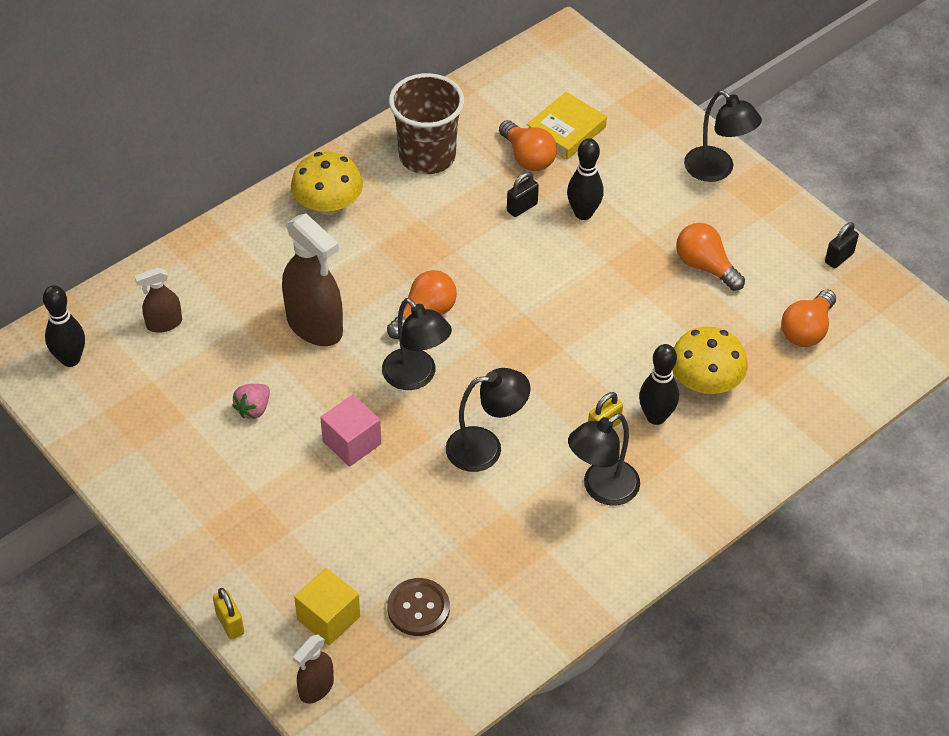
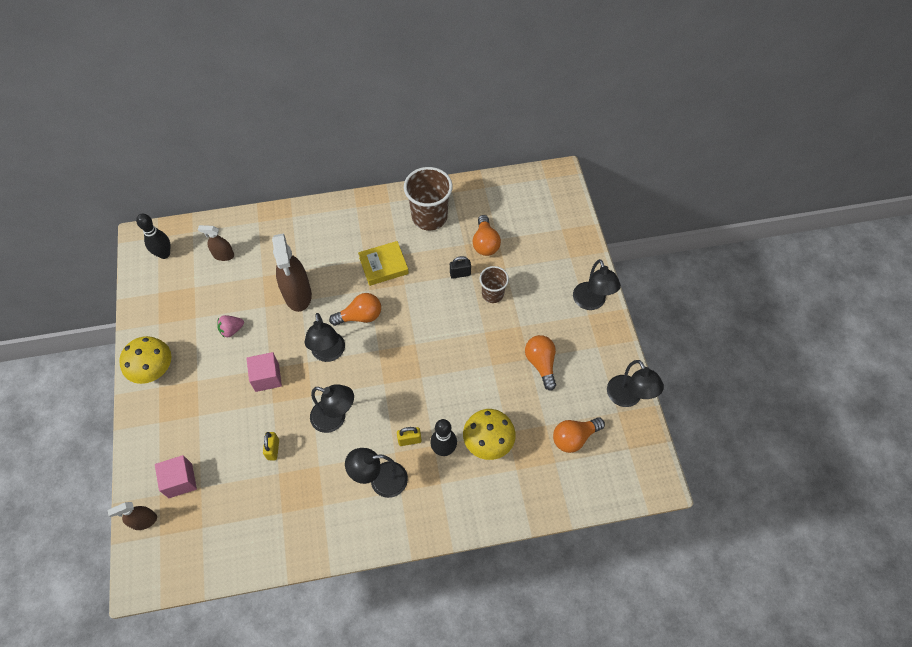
camera: 30 degrees right, 10 degrees up
(230, 623) = (130, 455): yellow padlock -> yellow padlock (273, 449)
(328, 205) = (355, 223): yellow mushroom -> yellow mushroom (153, 369)
(328, 618) = (180, 481): yellow cube -> pink cube
(418, 608) = (229, 501): brown button -> none
(566, 130) = (519, 235): yellow book -> yellow book (383, 265)
(583, 213) = (492, 294): black bowling pin -> brown cup
(839, 258) = (628, 398): black padlock -> black lamp

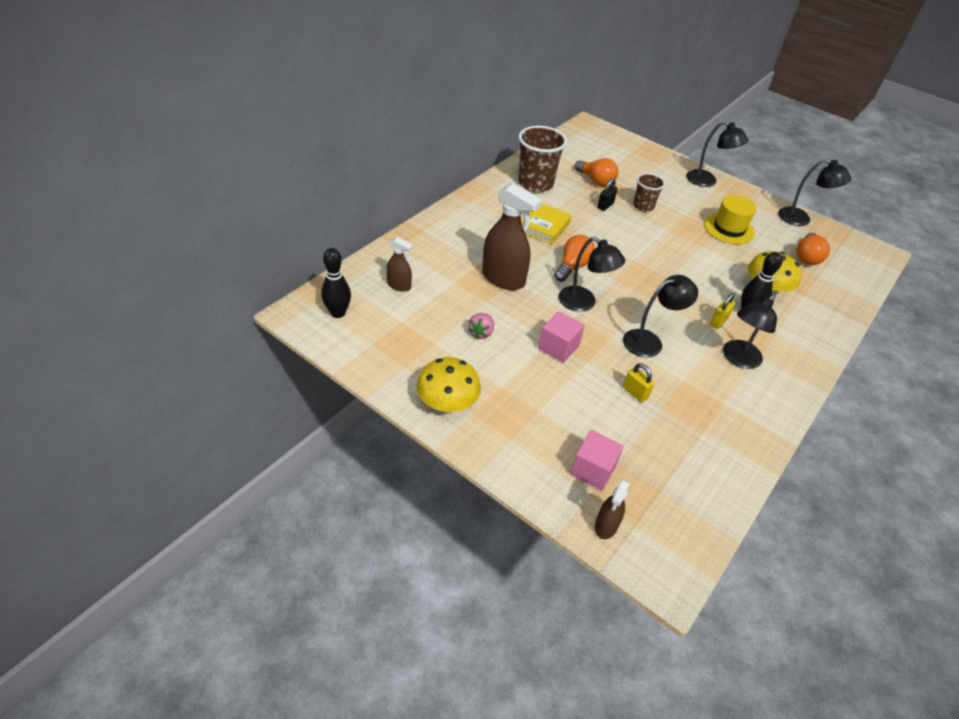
camera: 45 degrees left, 15 degrees down
(223, 255) = (399, 285): brown spray bottle -> brown spray bottle turned 120 degrees counterclockwise
(541, 363) = (729, 229): orange light bulb -> yellow hat

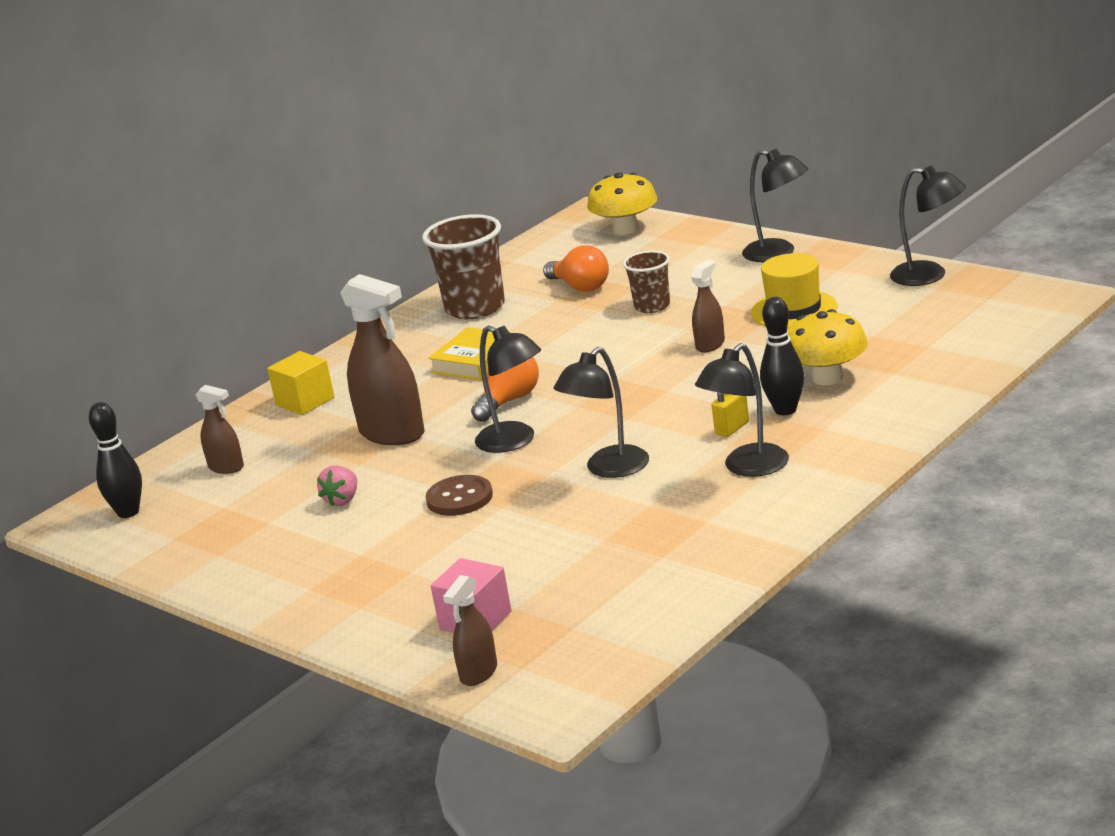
camera: 10 degrees right, 20 degrees down
(442, 238) = (305, 401): none -> yellow cube
(447, 403) = (275, 583): yellow mushroom -> yellow mushroom (626, 229)
(558, 347) = (459, 498): pink cube -> brown button
(605, 206) = (586, 316): black padlock -> none
(635, 393) = (566, 530): yellow padlock -> none
(650, 341) = (609, 469): black lamp -> black lamp turned 150 degrees clockwise
(686, 246) = (710, 344): none -> brown spray bottle
(807, 257) = (919, 324): orange light bulb -> none

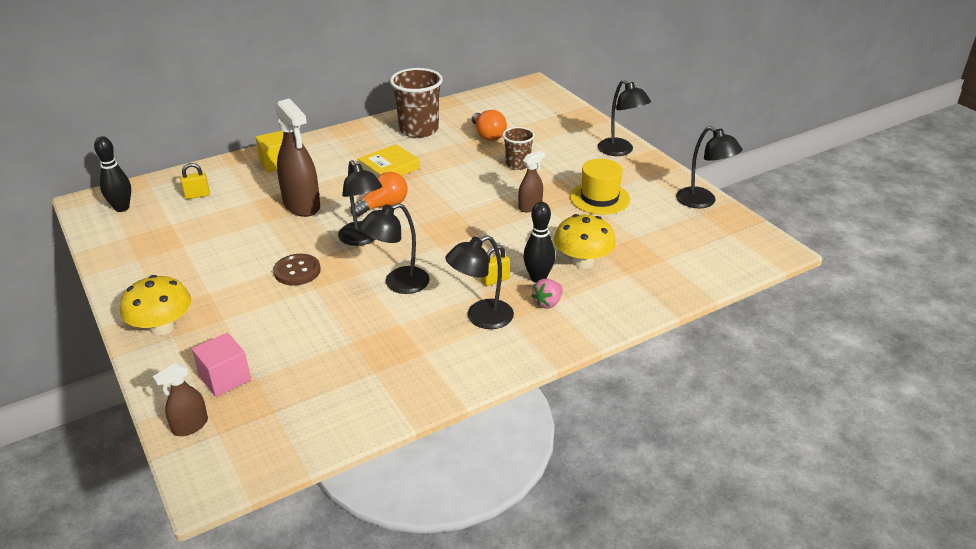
camera: 15 degrees right, 10 degrees up
(226, 467) = (197, 195): brown spray bottle -> yellow padlock
(342, 500) = (234, 245): pink strawberry -> pink strawberry (548, 303)
(626, 229) = (544, 103): yellow mushroom -> yellow mushroom (162, 327)

